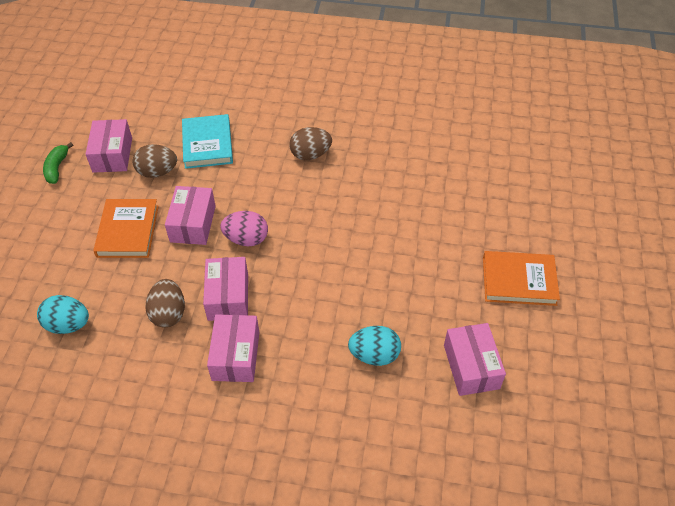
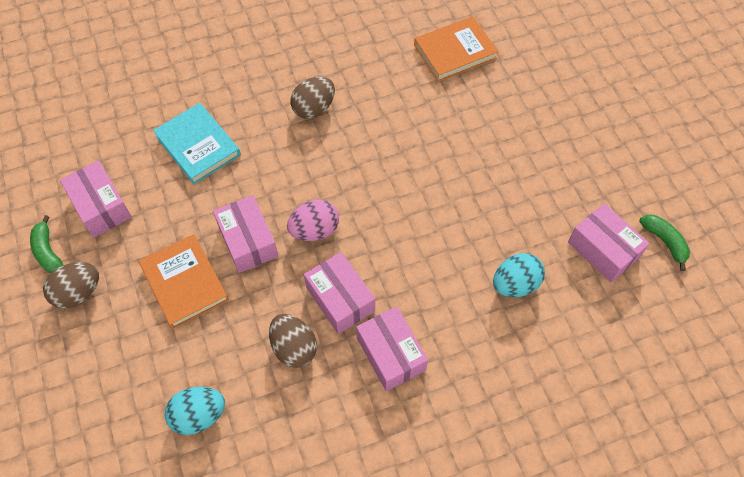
camera: 30 degrees left, 10 degrees up
(157, 172) = (167, 202): brown egg -> brown egg (78, 292)
(519, 281) = (590, 147): orange book -> orange book (455, 52)
(533, 388) = (664, 242): none -> green banana

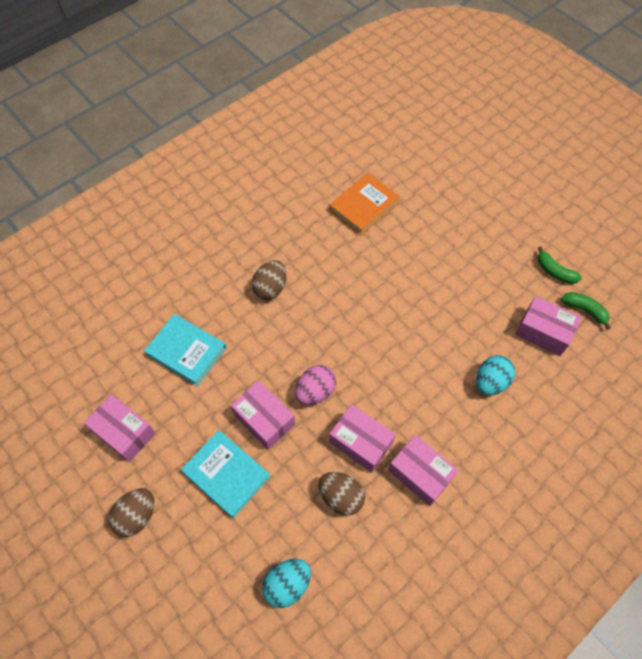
camera: 20 degrees left, 0 degrees up
(48, 251) = (94, 489): green banana -> green banana (554, 271)
(185, 283) = (226, 474): orange book -> turquoise book

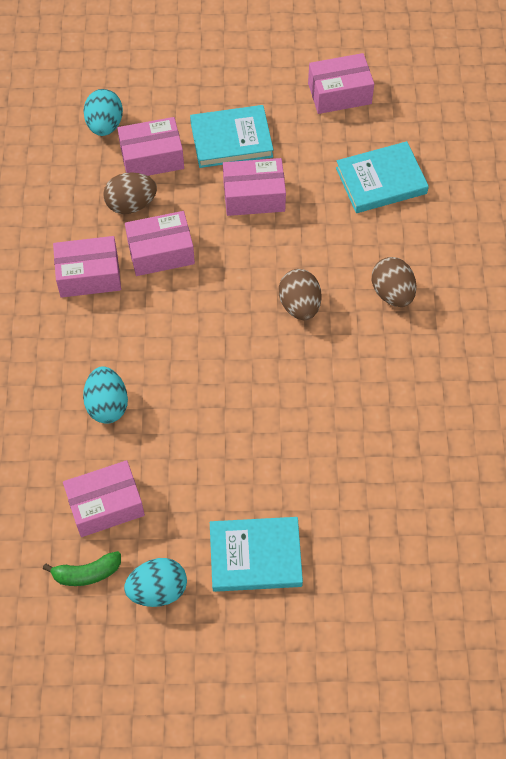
camera: 130 degrees right, 0 degrees up
(137, 516) = (256, 65): brown egg -> brown egg (299, 305)
(288, 518) = (152, 158): none -> pink box
(315, 391) = (242, 252): pink egg -> none
(364, 206) = (425, 462): orange book -> none
(490, 243) = (255, 556): none -> turquoise book
(554, 271) = (158, 590): green banana -> turquoise egg

